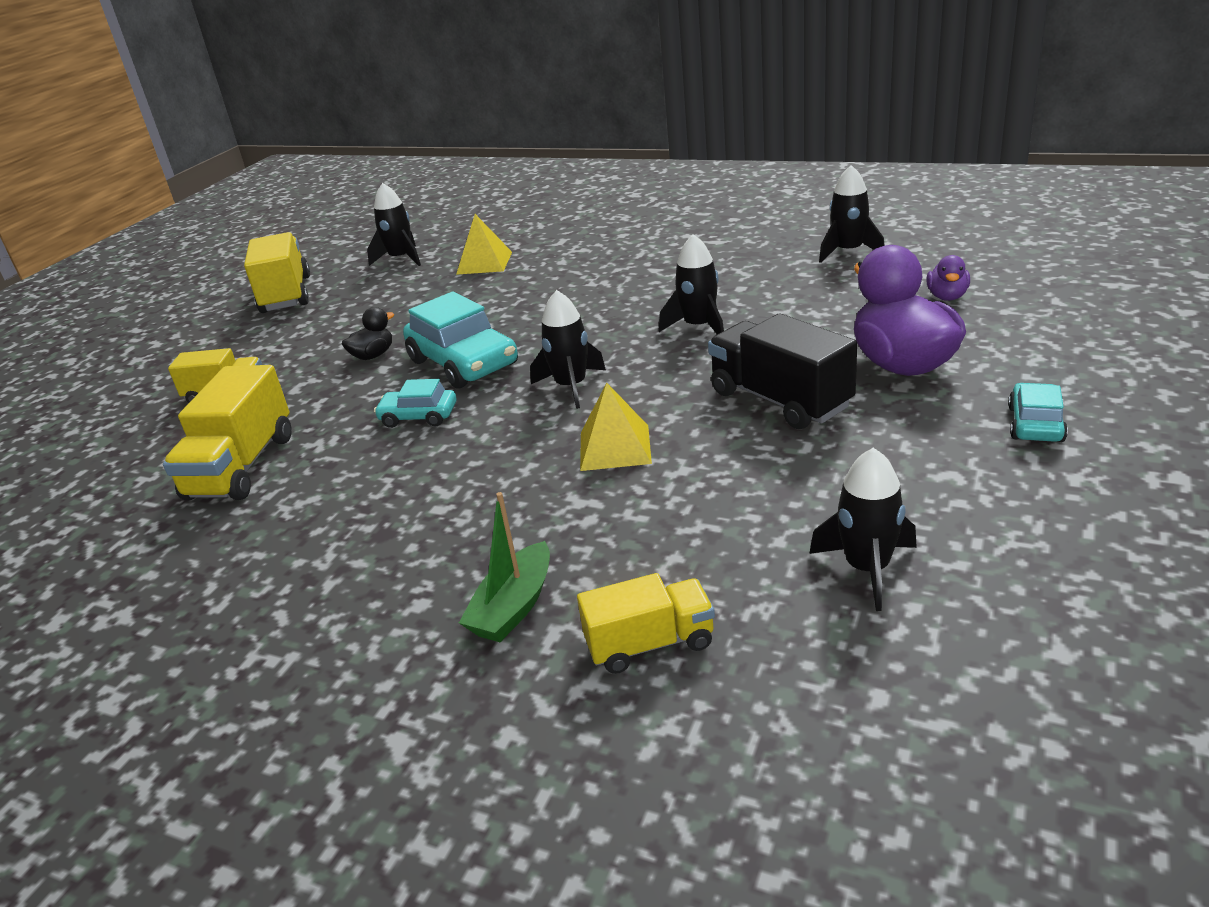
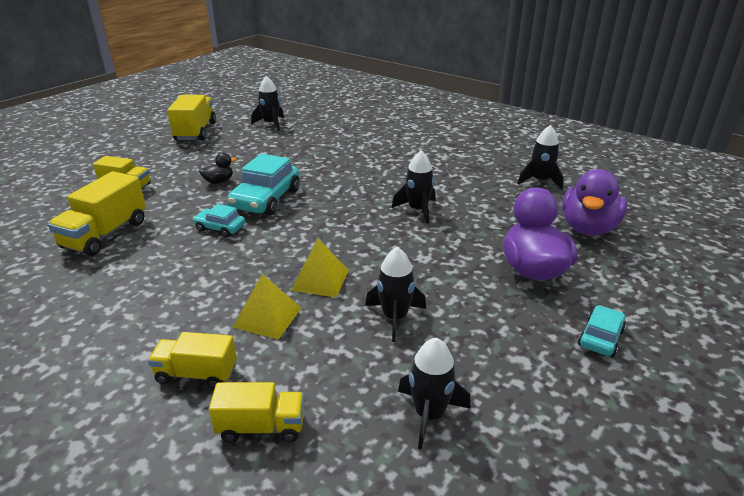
camera: 10 degrees right, 0 degrees up
(463, 363) = (266, 199): turquoise car -> turquoise car turned 45 degrees clockwise
(484, 263) = (316, 137): yellow pyramid -> yellow pyramid (268, 317)
(513, 607) = (196, 374): green boat -> yellow truck
(571, 386) = (318, 231): black rocket -> black rocket (395, 317)
(780, 400) = (440, 274): black truck -> none
(947, 297) = (588, 228): purple duck -> purple duck, size x2.10

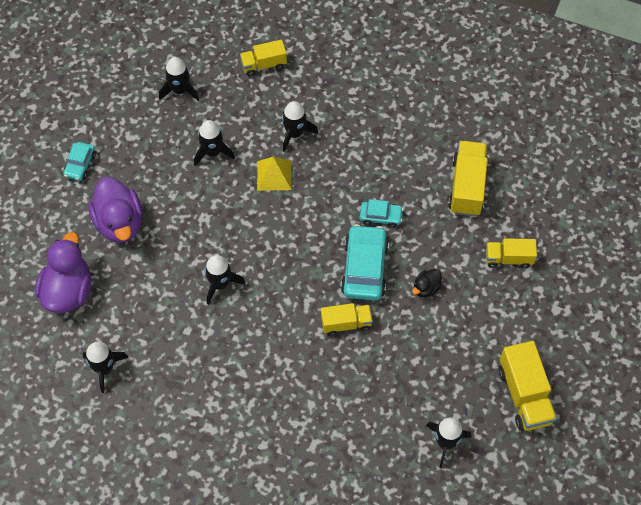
camera: 165 degrees right, 30 degrees up
(196, 374) = (314, 85): yellow truck -> yellow truck (346, 323)
(268, 317) = (295, 133): yellow pyramid -> black rocket

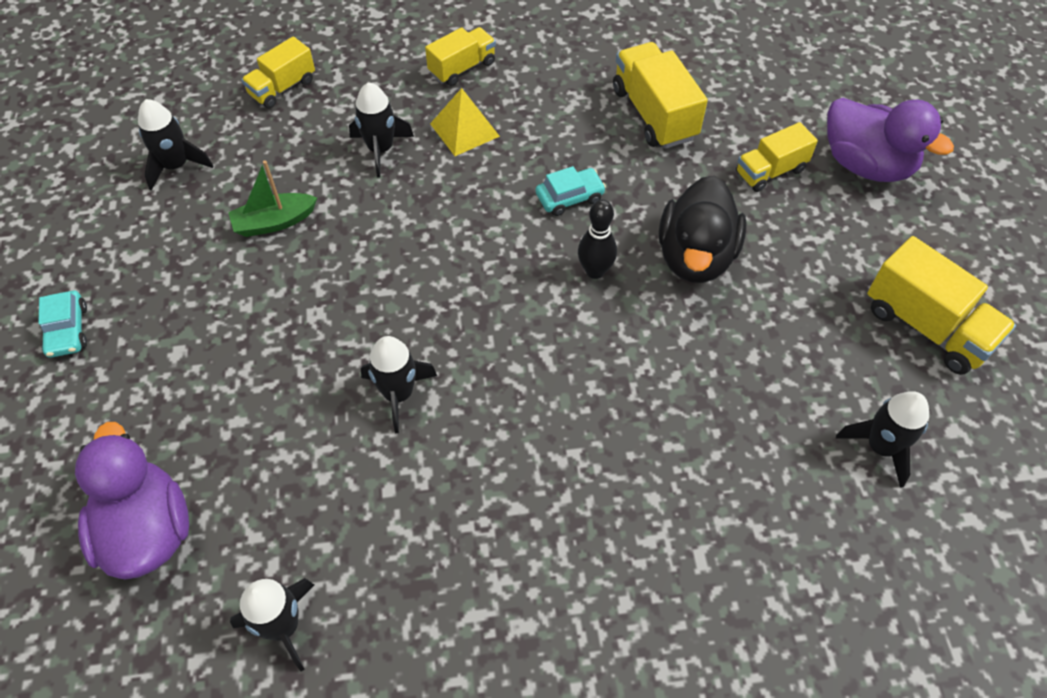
camera: 30 degrees left, 5 degrees down
(119, 223) = (181, 383): purple duck -> purple duck (866, 165)
(212, 152) = (274, 222): black rocket -> green boat
(274, 175) = (385, 212): yellow pyramid -> yellow pyramid (464, 130)
(346, 323) = (622, 356): yellow truck -> yellow truck (462, 68)
(364, 268) = (595, 271): turquoise car -> black bowling pin
(426, 288) = (695, 256): black duck -> black duck, size x2.10

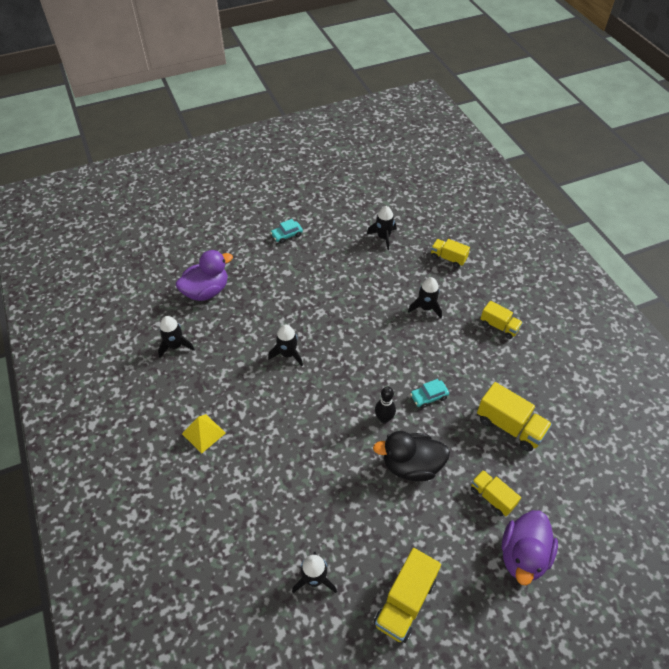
camera: 75 degrees right, 5 degrees down
(274, 222) = (365, 281): green boat -> none
(464, 130) = (455, 339): yellow pyramid -> yellow pyramid (203, 433)
(570, 197) = (428, 396): turquoise car -> turquoise car turned 105 degrees clockwise
(654, 114) = (509, 426): yellow truck -> yellow truck turned 75 degrees clockwise

